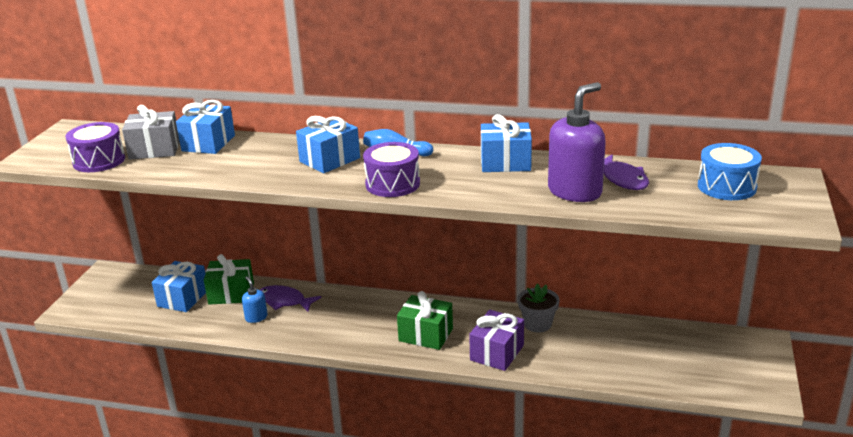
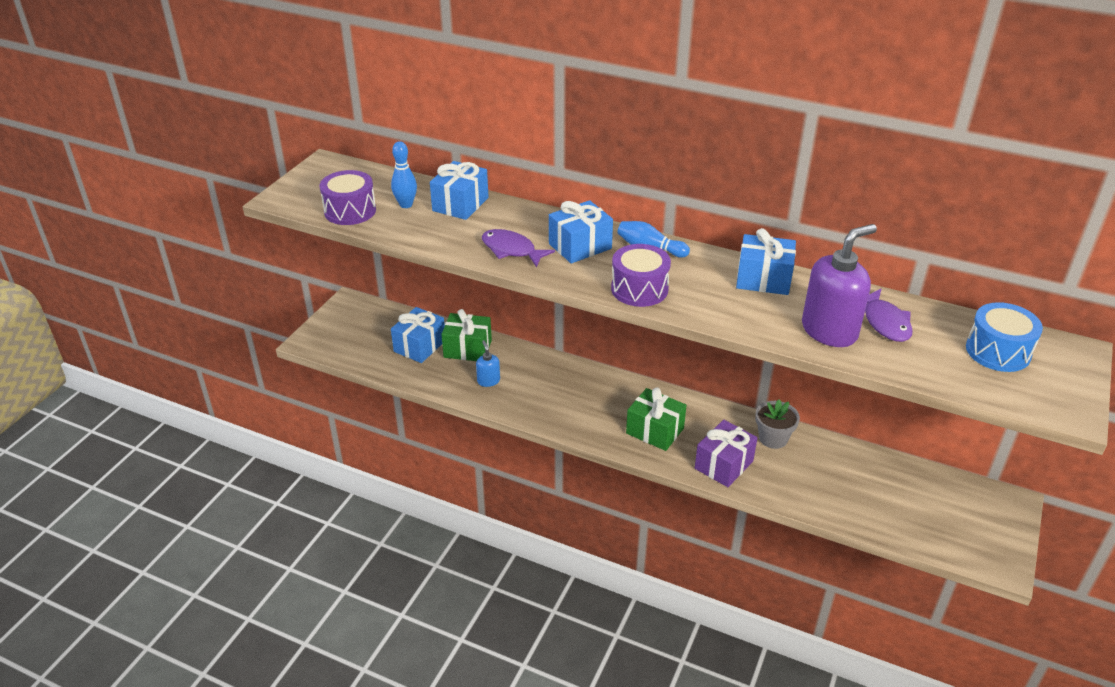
camera: 10 degrees right, 10 degrees up
(154, 150) = (406, 205): grey gift -> blue bowling pin
(284, 301) = (519, 366): purple fish -> purple fish (511, 250)

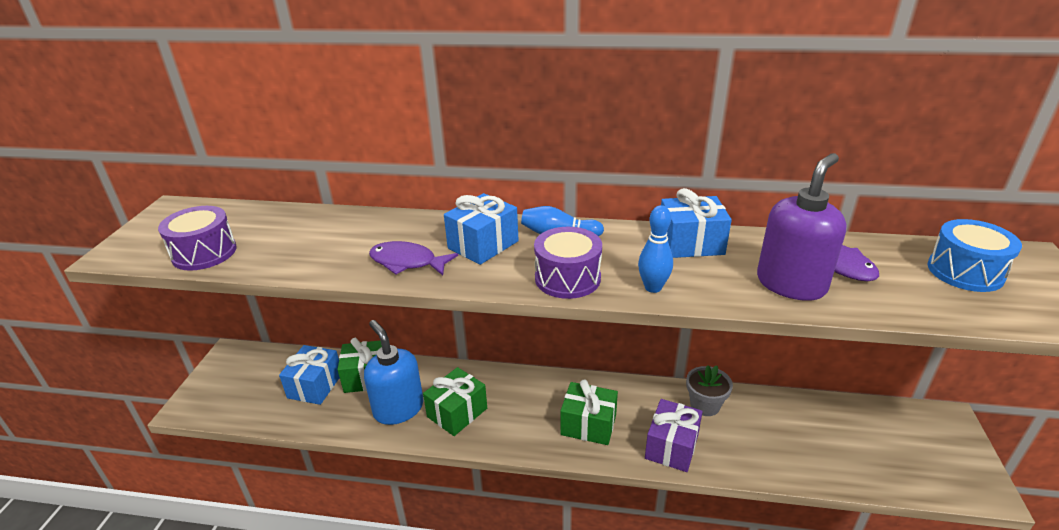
camera: 15 degrees left, 5 degrees down
(406, 205) = (272, 235): blue bowling pin -> blue bowling pin (653, 287)
(460, 204) = (336, 224): blue gift -> none
(488, 381) = (398, 408): blue soap dispenser -> blue soap dispenser, size x2.07
(539, 395) = (457, 412): none -> green gift

